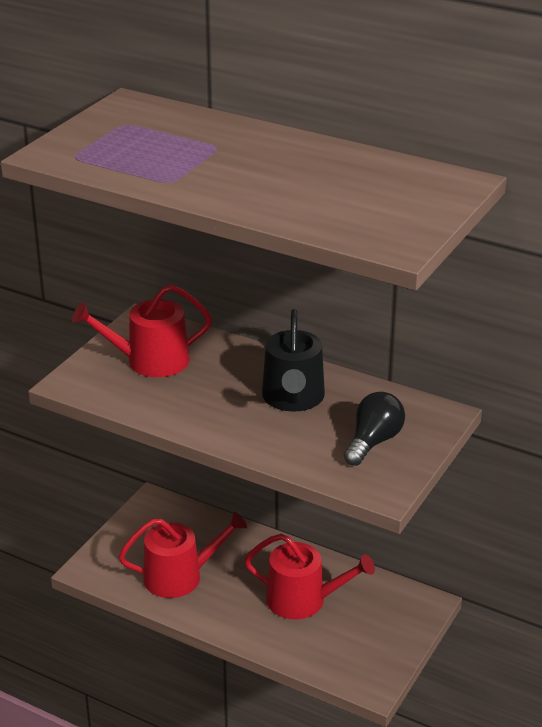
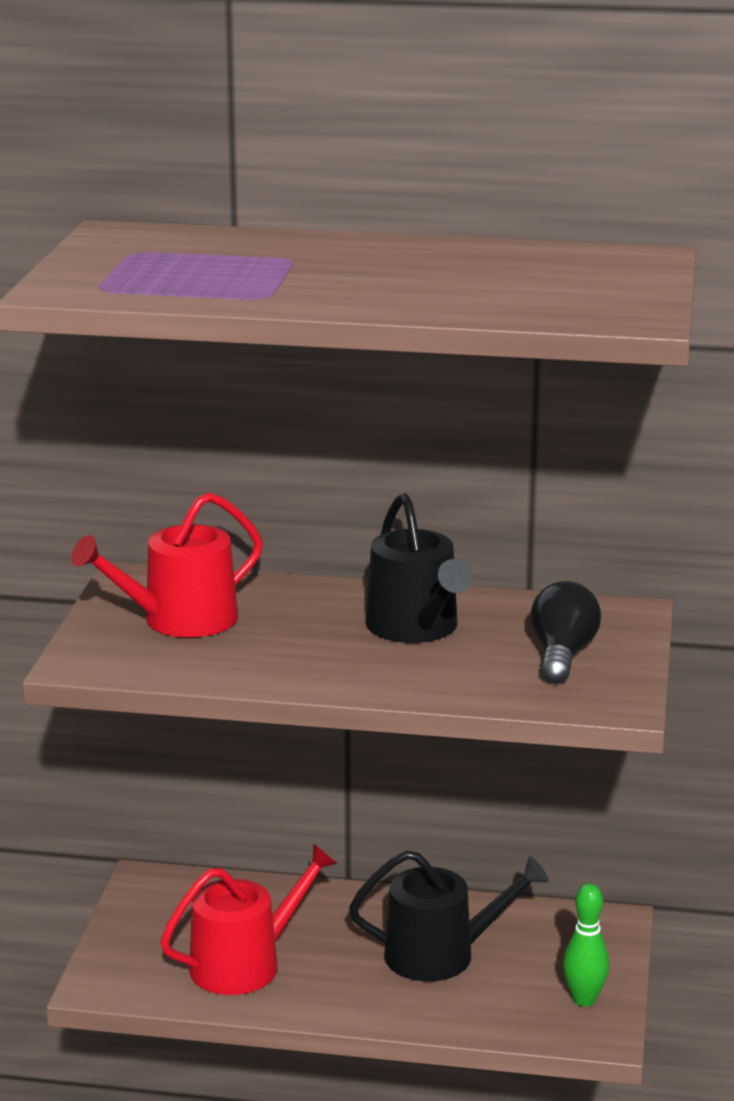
camera: 20 degrees left, 10 degrees down
(303, 600) = (440, 954): red watering can -> black watering can
(376, 657) = (584, 999): none -> green bowling pin

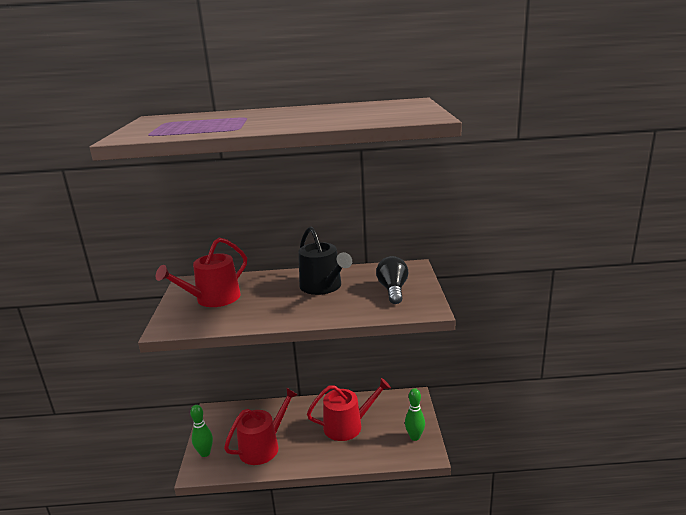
camera: 10 degrees left, 0 degrees up
(118, 956) = (205, 453): none -> green bowling pin
(440, 954) = (347, 426): black watering can -> red watering can

